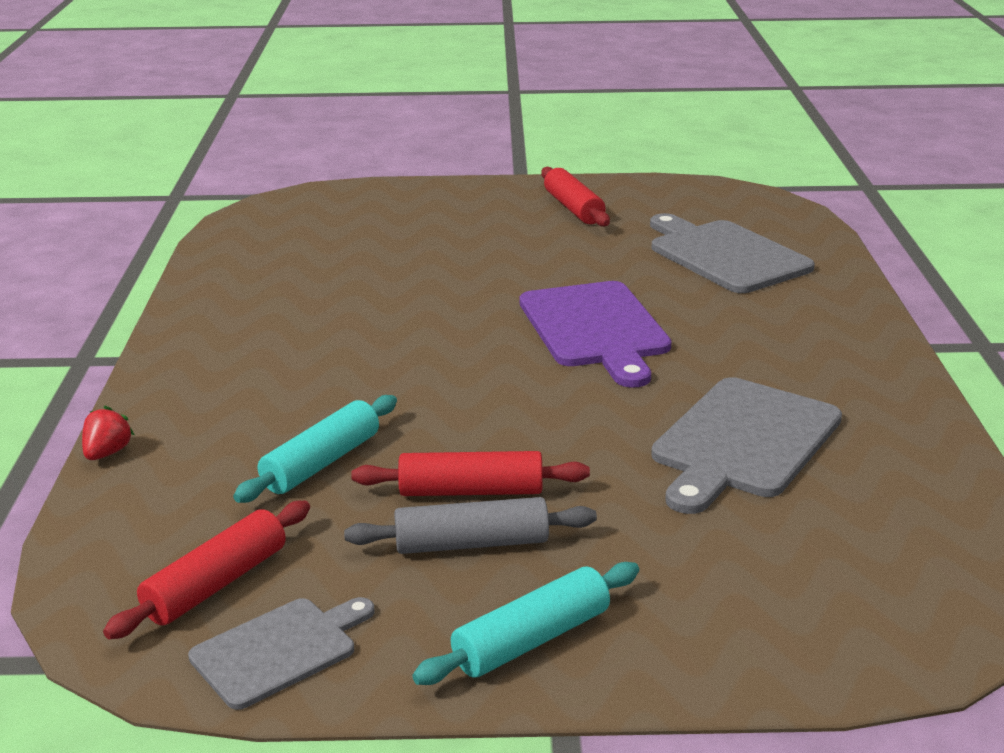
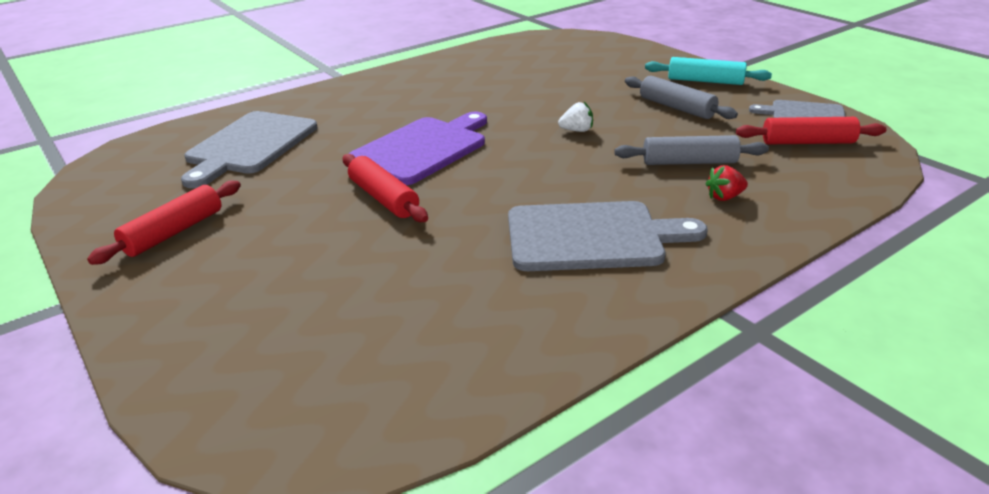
camera: 125 degrees left, 5 degrees up
(107, 453) = (808, 229): red strawberry -> red strawberry (724, 197)
(321, 463) = (689, 162): turquoise rolling pin -> grey rolling pin
(471, 491) = (642, 121): red rolling pin -> red rolling pin (383, 198)
(511, 431) = (577, 130): none -> white strawberry
(743, 442) = (504, 85): grey cutting board -> grey cutting board (591, 237)

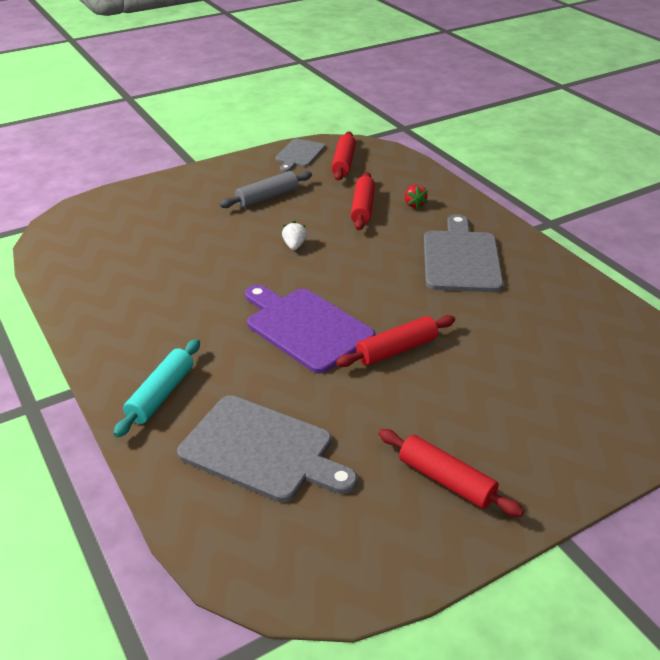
camera: 85 degrees left, 5 degrees up
(689, 162) = (363, 208): grey rolling pin -> red rolling pin
(705, 81) = (219, 177): turquoise rolling pin -> turquoise rolling pin (161, 394)

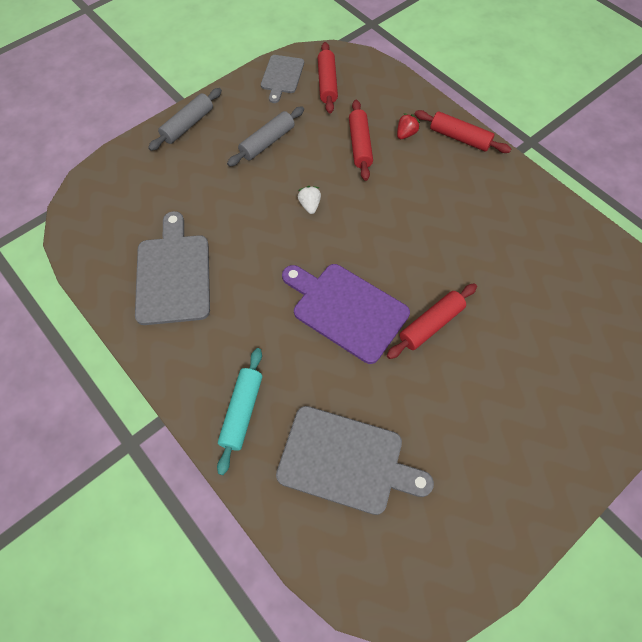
camera: 10 degrees left, 25 degrees up
(192, 179) = (188, 125): none -> grey rolling pin
(414, 204) = (406, 134): red strawberry -> red strawberry turned 120 degrees counterclockwise
(446, 480) = (503, 467): red rolling pin -> red rolling pin (459, 138)
(461, 258) = (462, 201): grey cutting board -> grey cutting board (173, 274)

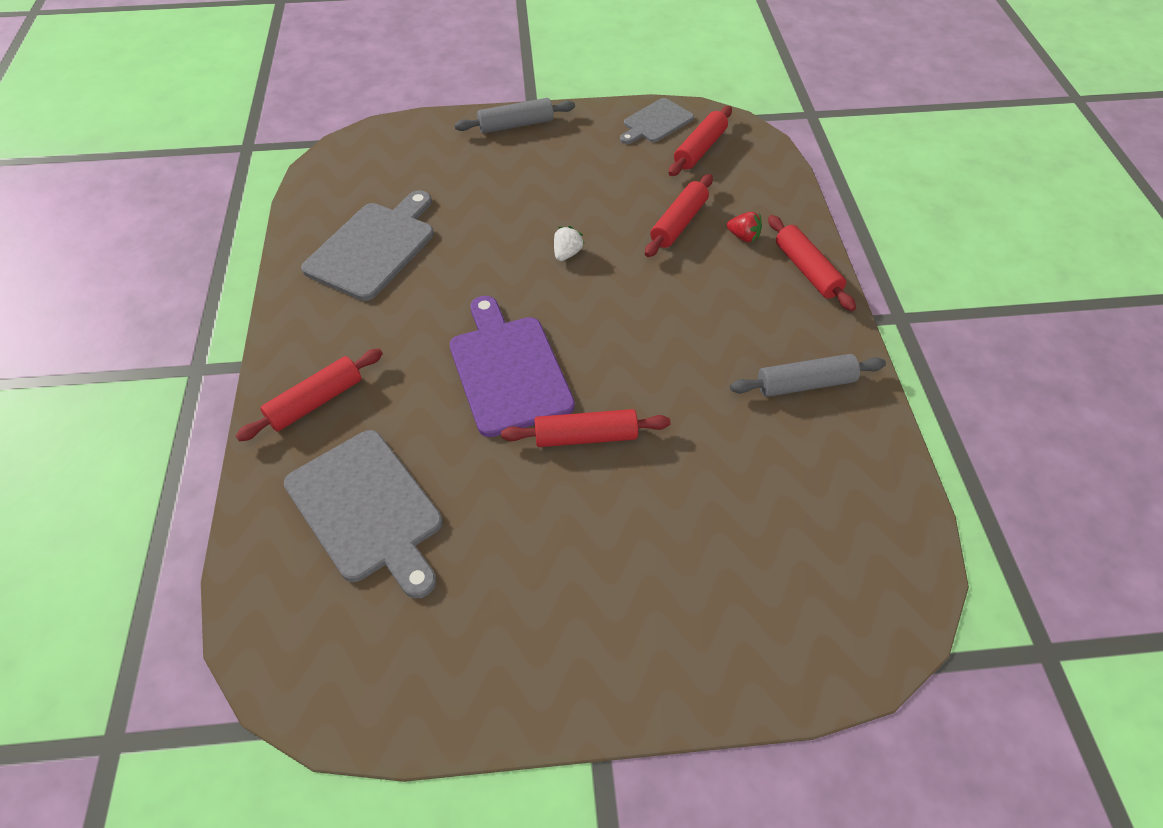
camera: 35 degrees right, 10 degrees down
(242, 412) = (315, 402): turquoise rolling pin -> red rolling pin
(267, 142) = (580, 175): grey rolling pin -> grey rolling pin (805, 384)
(406, 134) = (743, 237): red strawberry -> red strawberry turned 45 degrees clockwise

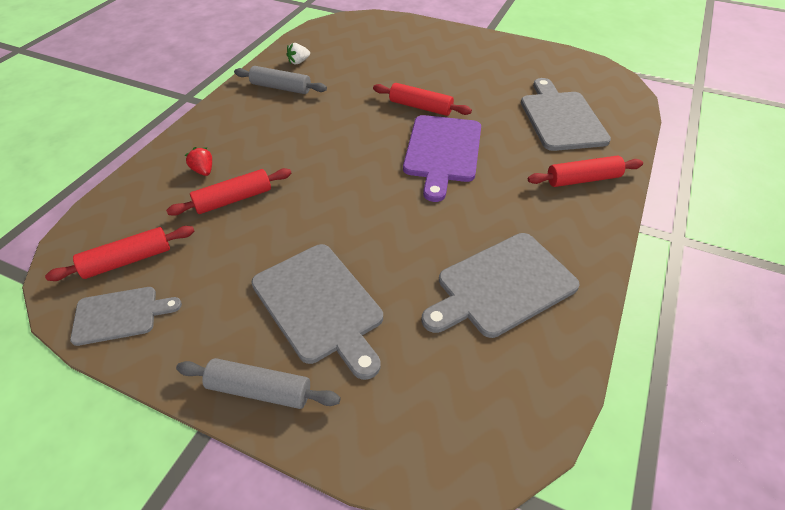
camera: 150 degrees left, 5 degrees down
(518, 178) = (319, 305): none -> grey cutting board
(567, 254) = (340, 210): white strawberry -> white strawberry (298, 62)
(807, 270) = (197, 135): red rolling pin -> none

